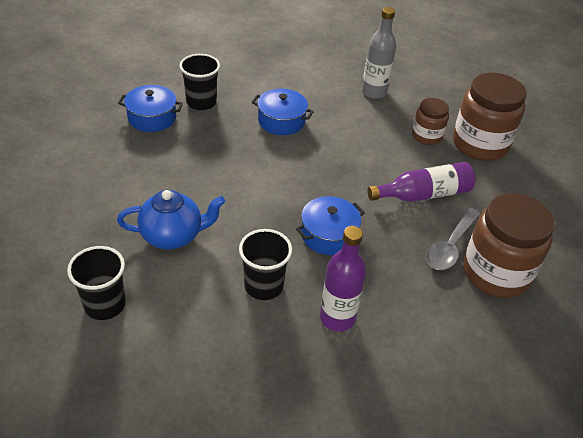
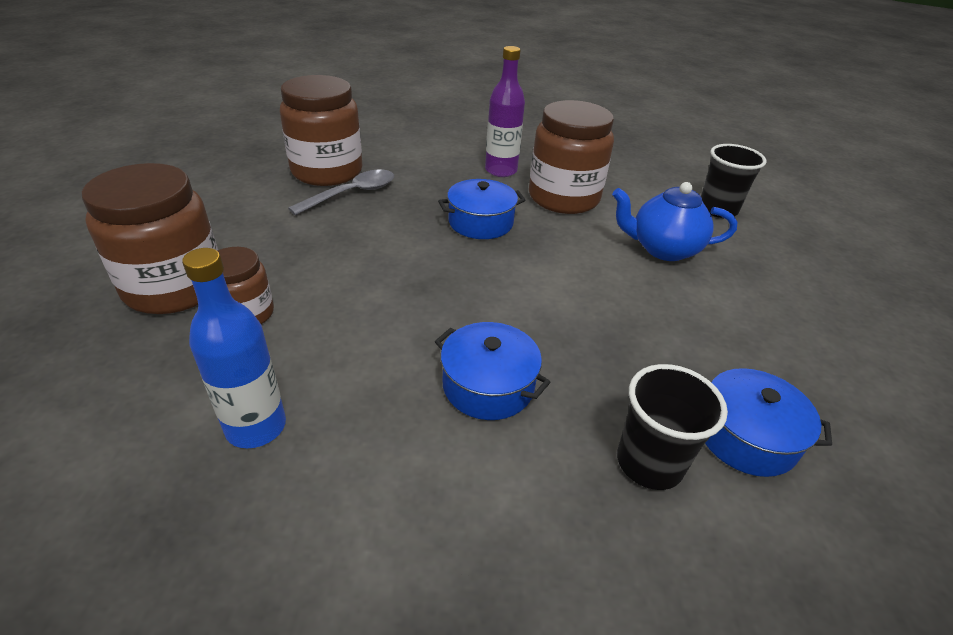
camera: 165 degrees left, 5 degrees down
(263, 286) = (563, 198): black cup -> brown jar
(374, 92) = (256, 427): grey bottle -> blue bottle
(423, 194) = (334, 240): purple bottle -> none

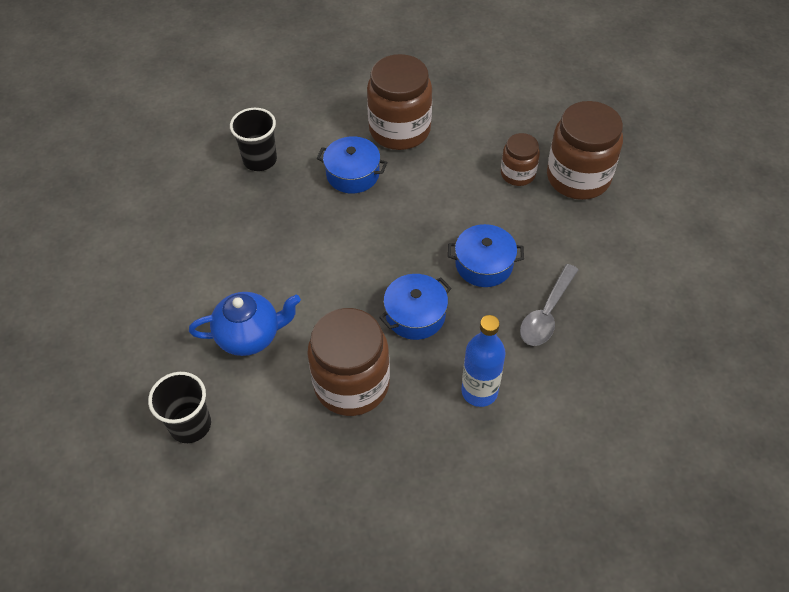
camera: 165 degrees right, 15 degrees up
(256, 427) = (455, 121): blue bottle -> blue bottle (479, 391)
(327, 171) = (595, 340): brown jar -> brown jar (399, 130)
(501, 170) = (431, 412): purple bottle -> none
(746, 436) = (207, 188): blue pot -> blue pot (484, 264)

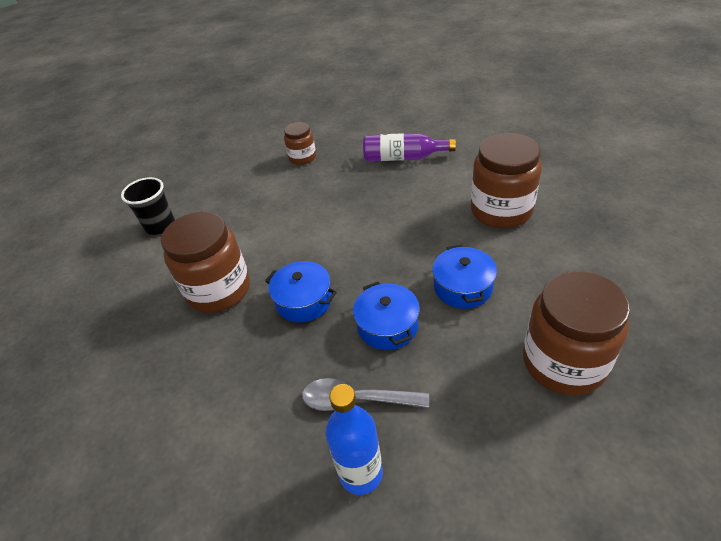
camera: 70 degrees right, 10 degrees down
(250, 336) = (242, 220): blue teapot -> none
(260, 160) = (403, 158): black cup -> purple bottle
(353, 174) = (428, 205): blue pot -> blue pot (463, 287)
(479, 391) = (240, 378): blue bottle -> blue bottle (361, 473)
(518, 174) = (522, 308): brown jar -> brown jar (302, 157)

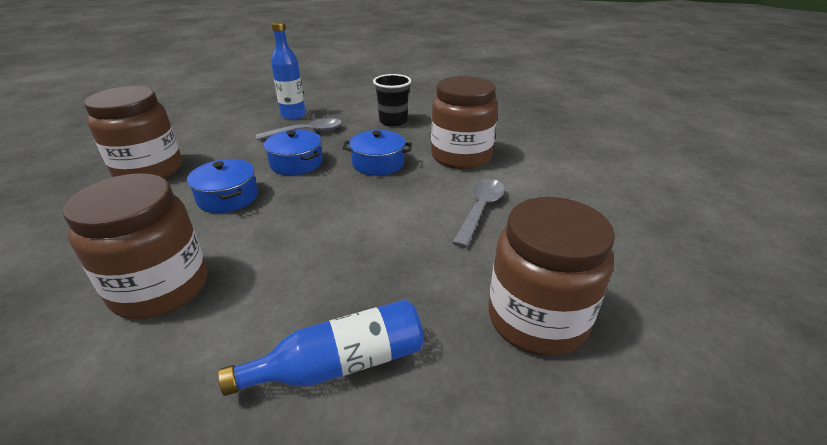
camera: 150 degrees right, 10 degrees down
(160, 226) = (596, 185): black cup -> black cup (393, 121)
(266, 223) = (480, 210): none -> grey spoon
(302, 157) = (537, 319): brown jar -> brown jar, size x1.82
(403, 158) = (340, 364): purple bottle -> blue bottle

